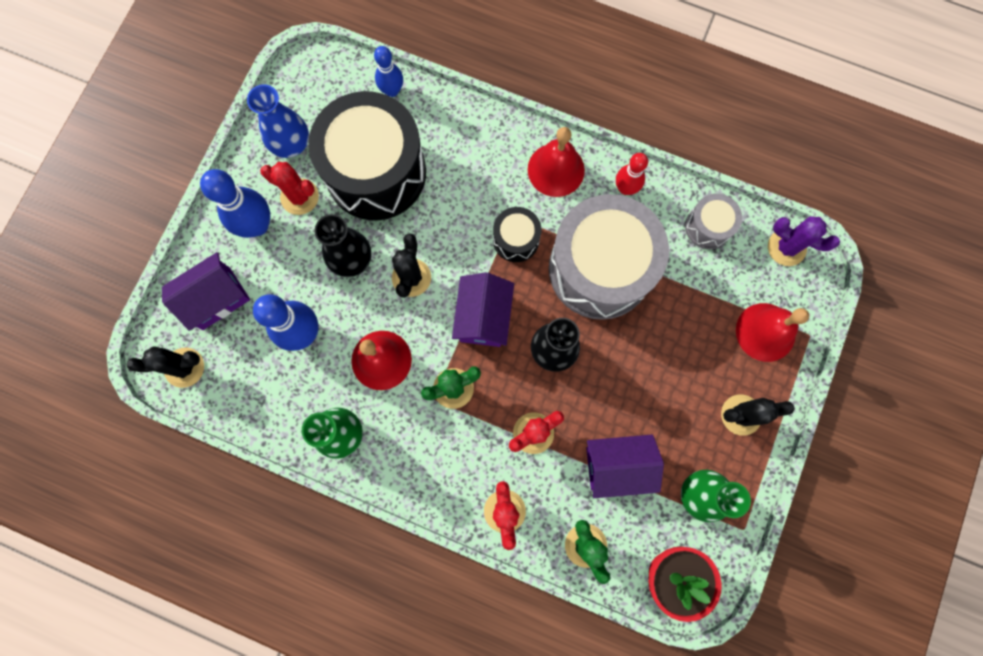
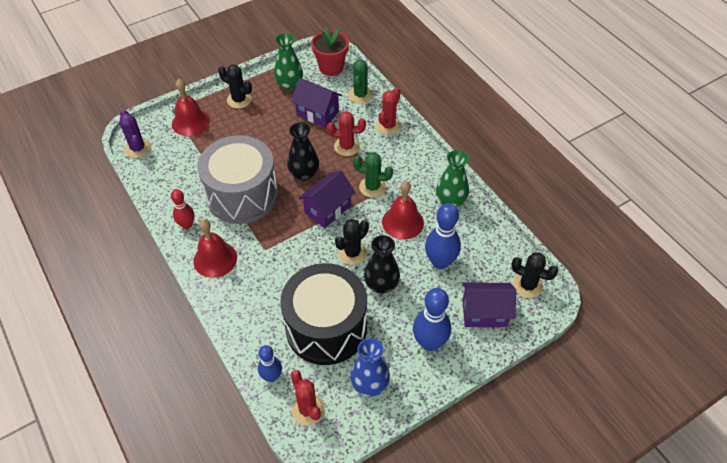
camera: 145 degrees left, 25 degrees down
(299, 197) = (388, 343): red cactus -> red cactus (308, 409)
(516, 240) = (274, 236): black drum -> none
(708, 227) = (165, 180): grey drum -> none

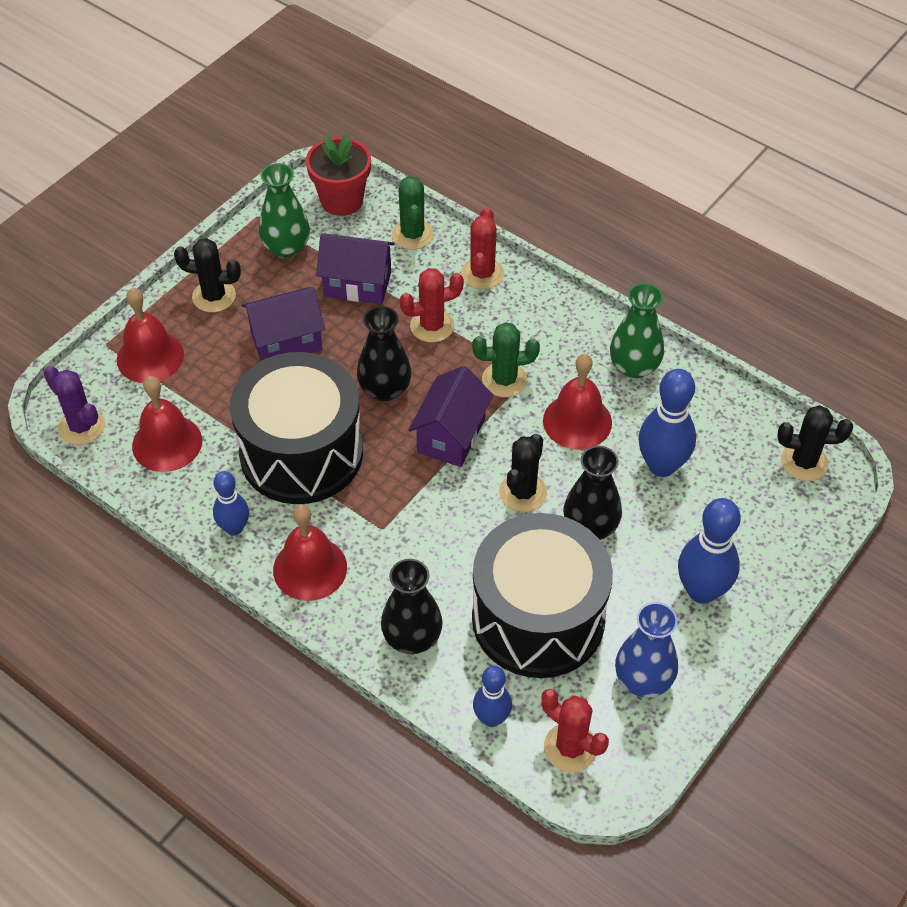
camera: 20 degrees left, 0 degrees up
(176, 169) = (167, 443): none -> red bell
(187, 225) = (234, 528): red bowling pin -> blue bowling pin
(242, 195) = (301, 453): grey drum -> black drum
(250, 315) = (412, 637): none -> black vase
(484, 313) = (761, 522): purple house -> purple house (286, 341)

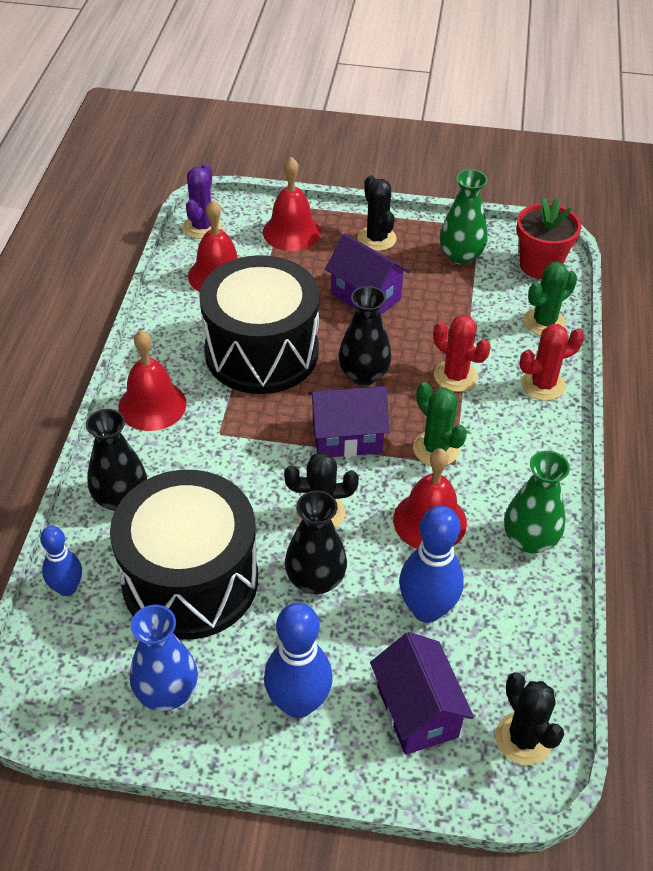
camera: 60 degrees right, 5 degrees down
(234, 528) = (163, 345): blue bowling pin -> none
(357, 284) = (460, 312): purple house -> purple house (417, 711)
(570, 747) = (64, 661): red cactus -> none

